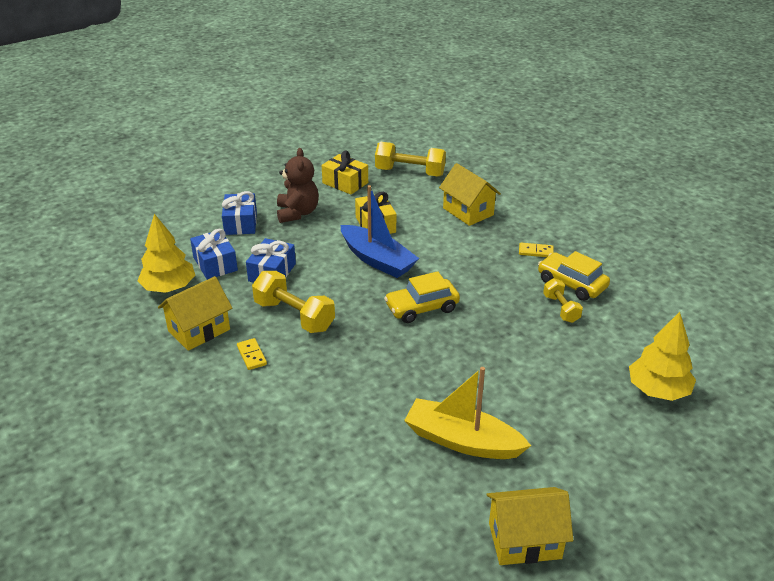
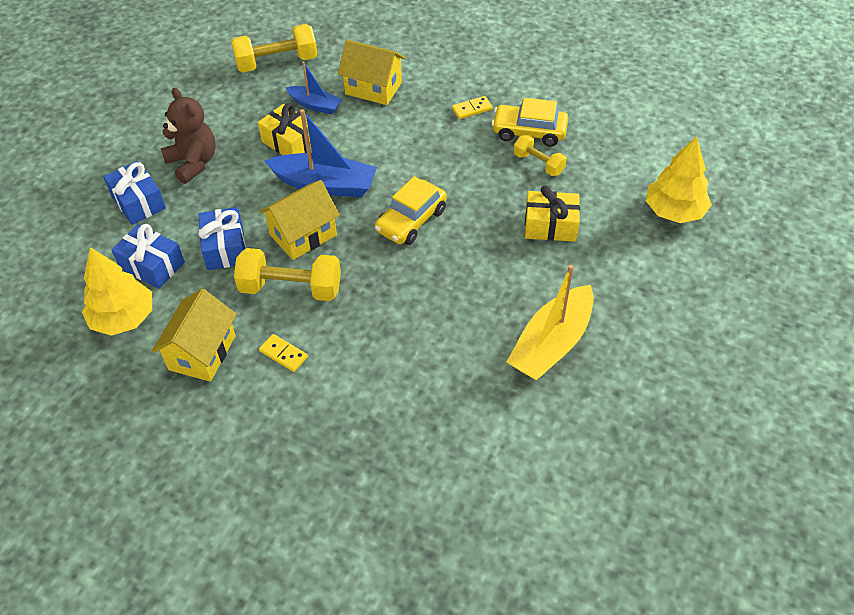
camera: 30 degrees left, 15 degrees up
(345, 183) = (216, 103): yellow gift -> yellow gift (550, 226)
(414, 207) = (315, 105): none -> blue boat
(462, 441) = (551, 344): yellow boat -> yellow boat turned 45 degrees counterclockwise
(524, 540) = (669, 411): yellow house -> yellow house (303, 235)

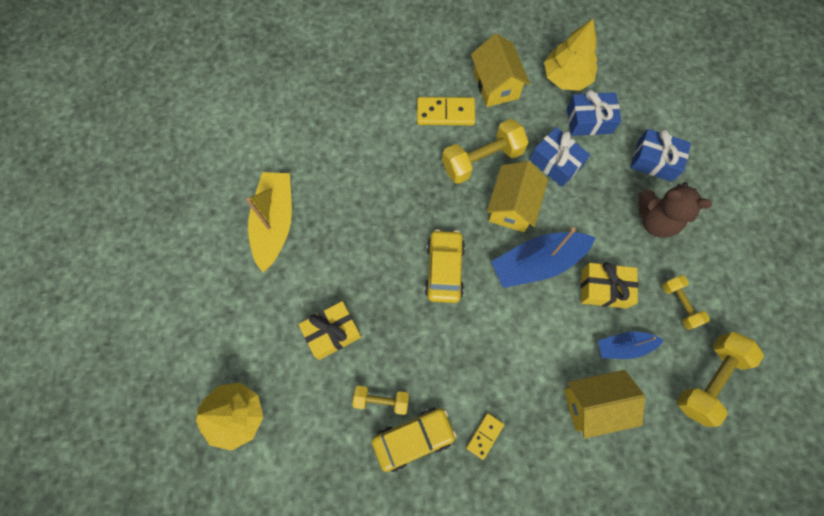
camera: 145 degrees right, 20 degrees up
(244, 107) = (679, 304): none -> yellow dumbbell
(283, 354) = (445, 113): yellow domino -> yellow domino, size x1.69

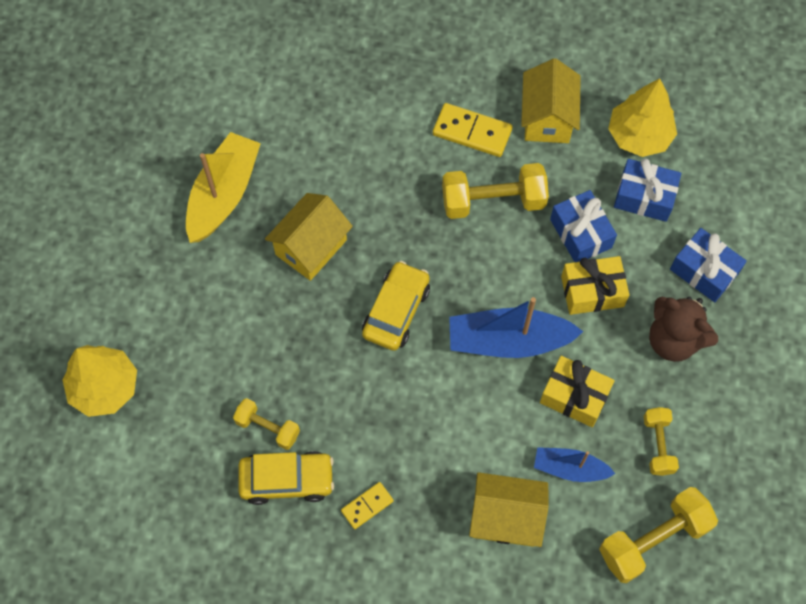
camera: 20 degrees right, 5 degrees down
(332, 332) = (242, 337): yellow gift -> yellow gift (592, 291)
(512, 206) = (506, 267): yellow house -> yellow house (311, 247)

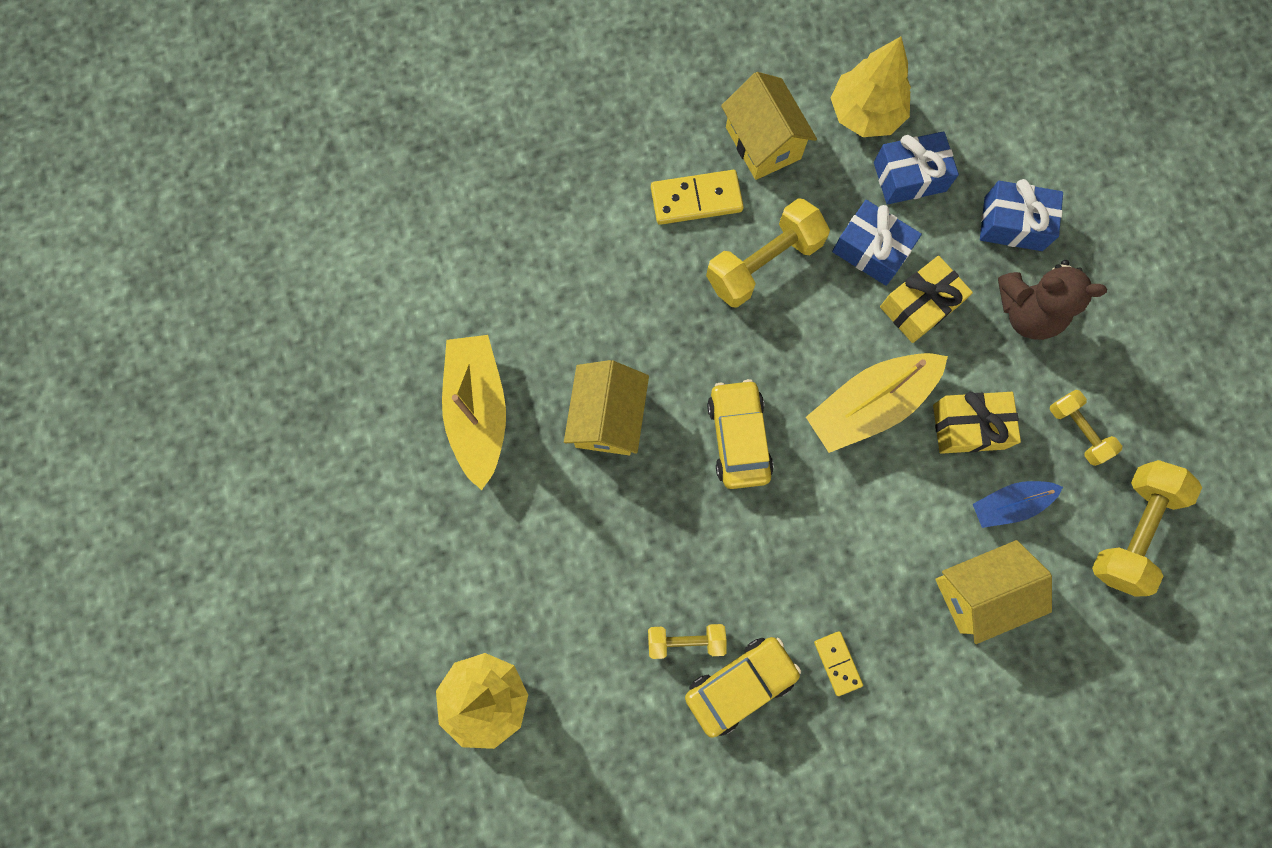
camera: 30 degrees left, 10 degrees up
(367, 506) = (837, 663): yellow domino -> yellow domino turned 45 degrees counterclockwise
(508, 341) = (869, 405): blue boat -> yellow boat

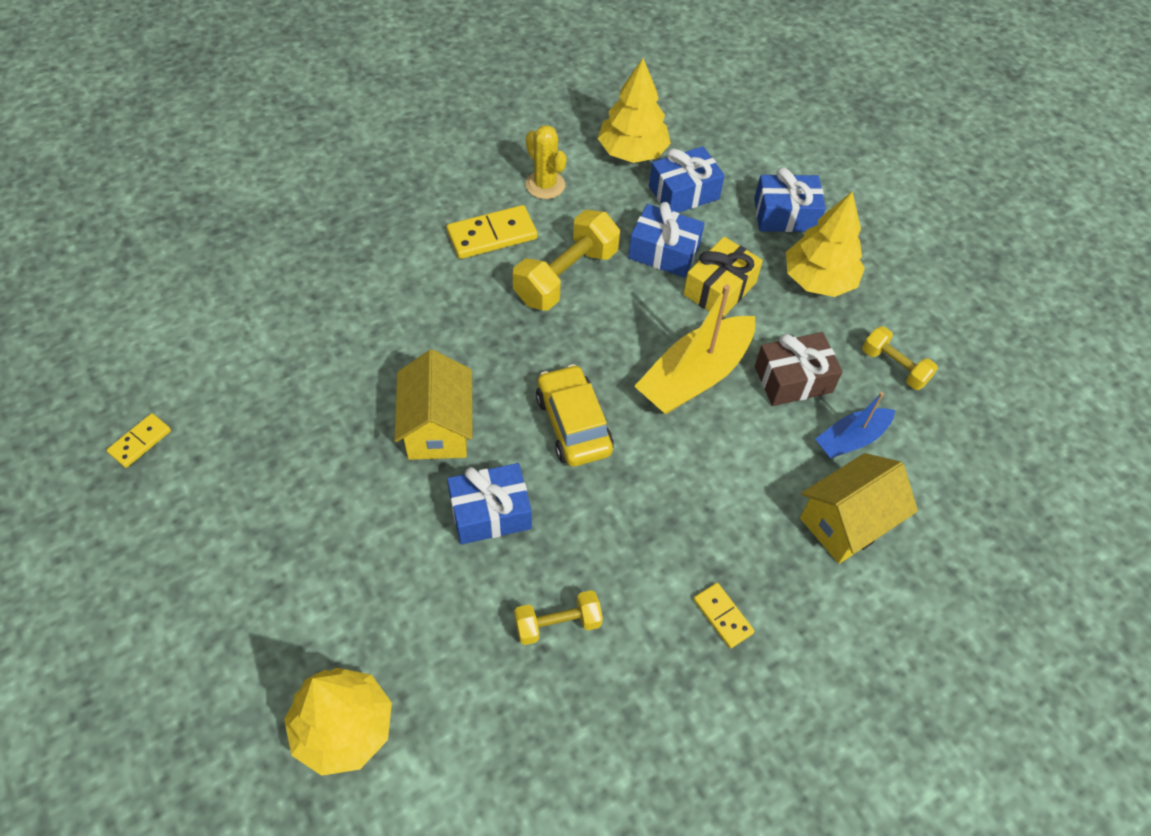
camera: 15 degrees left, 20 degrees down
(332, 383) = (140, 442): none -> yellow domino
(478, 411) = (301, 443): yellow boat -> none
(643, 517) = (490, 513): none -> blue gift
(740, 684) = (625, 657): yellow car -> none
(763, 143) = (545, 185): yellow house -> yellow cactus
(968, 427) = (793, 379): yellow gift -> brown gift
(1027, 312) = (818, 280): brown teddy bear -> yellow tree
(1130, 530) = (971, 442): yellow dumbbell -> none

